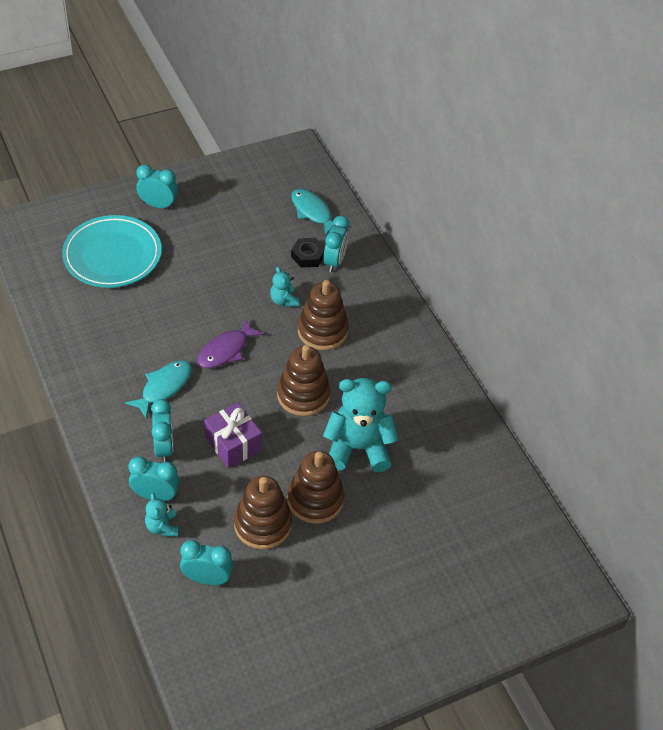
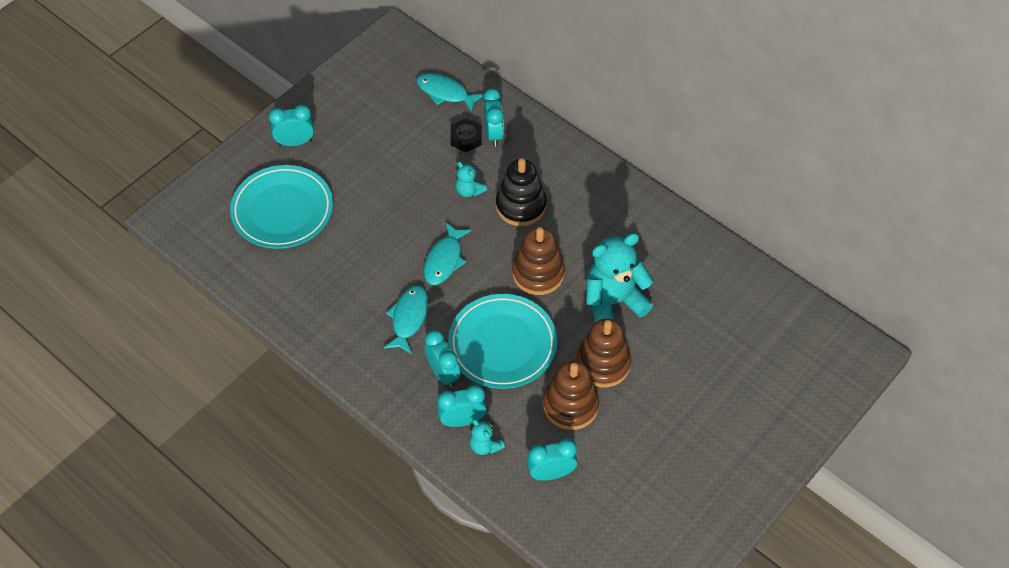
camera: 20 degrees left, 5 degrees up
(226, 350) = (444, 260): purple fish -> turquoise fish
(233, 444) = (502, 344): purple gift -> turquoise plate
(322, 331) = (521, 206): brown stacking toy -> black stacking toy

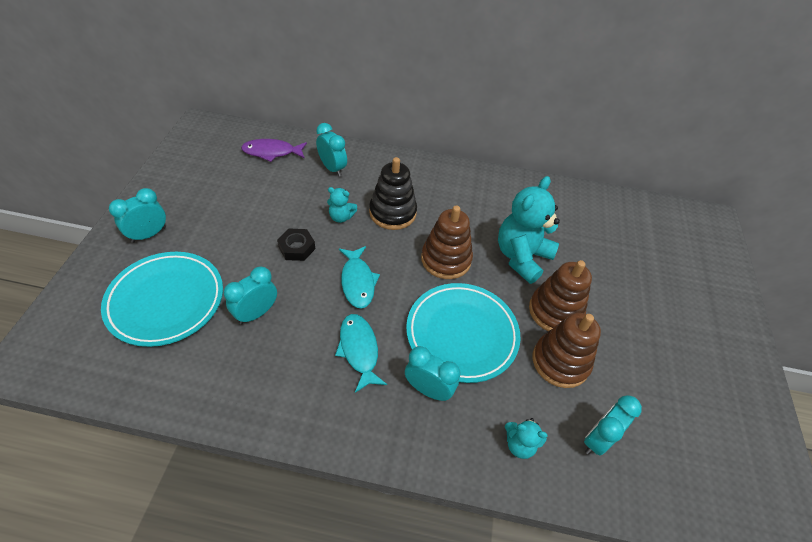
camera: 35 degrees left, 5 degrees down
(445, 93) = (272, 152): turquoise fish -> purple fish
(462, 420) = (479, 429): turquoise clock -> turquoise clock (256, 313)
(466, 138) = (311, 179): black nut -> black nut (297, 248)

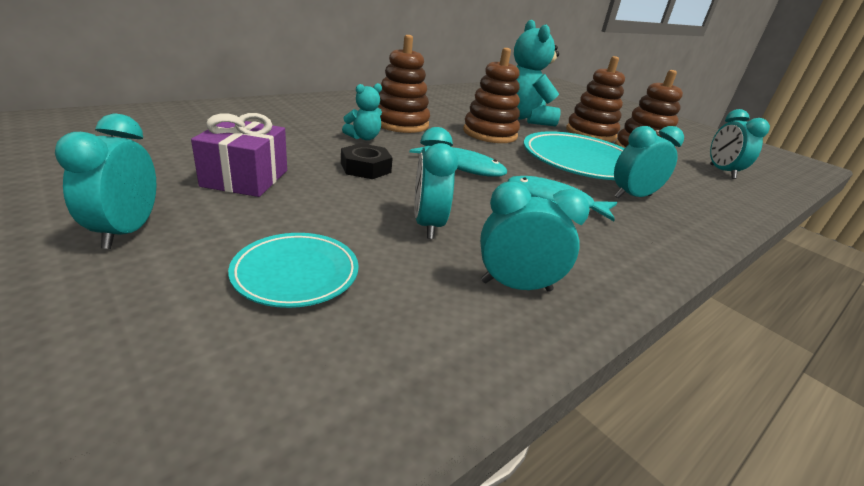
camera: 50 degrees left, 20 degrees down
(166, 301) = (296, 274): turquoise plate -> turquoise plate, size x0.54
(229, 223) = (245, 178): none -> purple gift
(272, 152) = (193, 119): purple fish -> none
(332, 168) = (290, 114): turquoise clock -> turquoise clock (516, 286)
(392, 213) = (400, 123): black stacking toy -> brown stacking toy
(519, 444) = (715, 193): turquoise teddy bear -> none

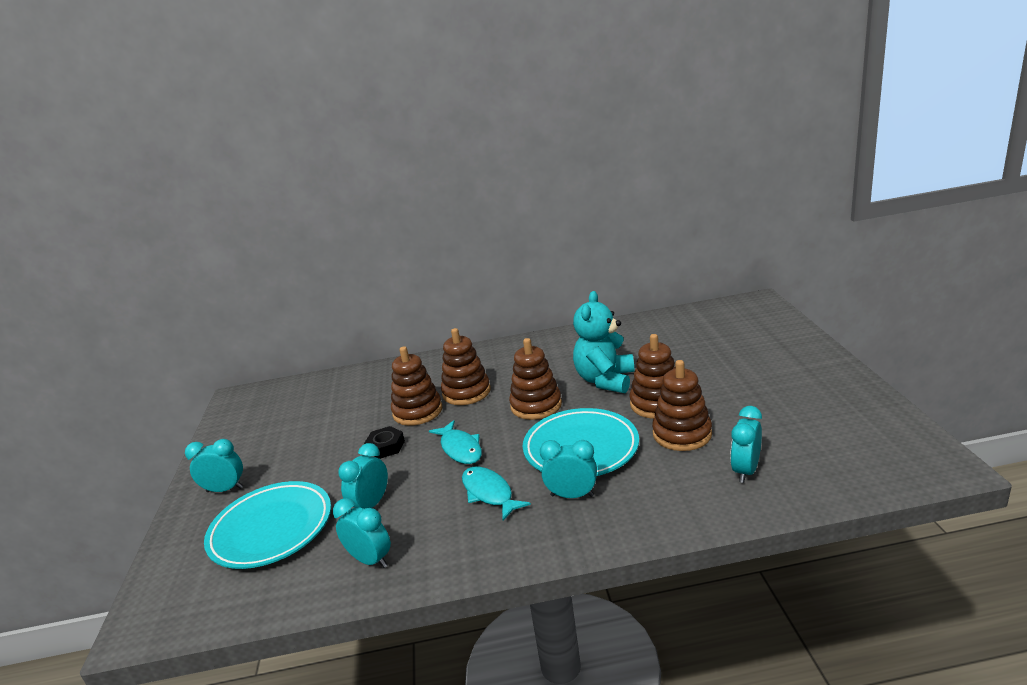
camera: 40 degrees right, 5 degrees down
(126, 231) = (225, 489): turquoise clock -> turquoise clock turned 60 degrees clockwise
(245, 178) = (306, 453): purple gift -> none
(296, 274) = (271, 529): turquoise plate -> turquoise plate, size x1.84
(364, 137) = (417, 411): turquoise teddy bear -> brown stacking toy

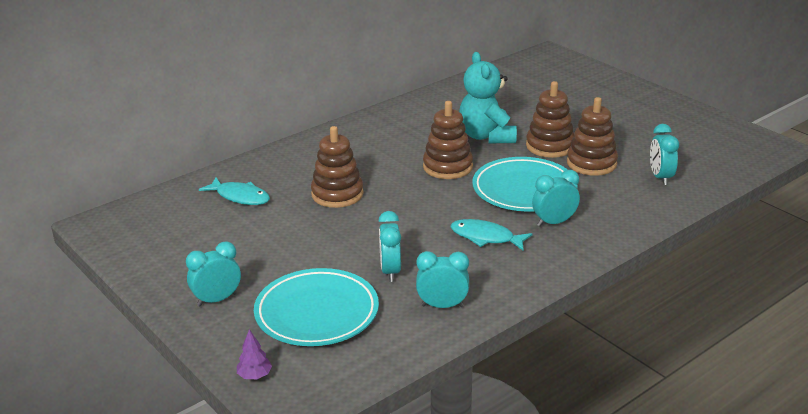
camera: 35 degrees left, 5 degrees up
(160, 577) = (254, 376): none -> purple tree
(386, 447) = (343, 228): black nut -> none
(460, 448) = (419, 213): turquoise fish -> turquoise fish (240, 197)
(466, 392) = (366, 169): brown stacking toy -> none

